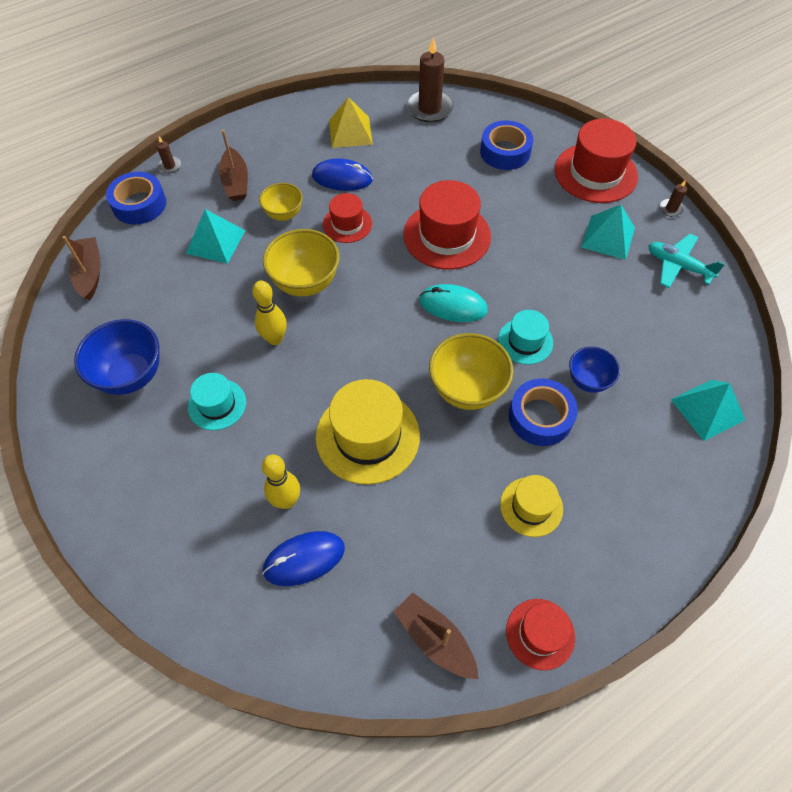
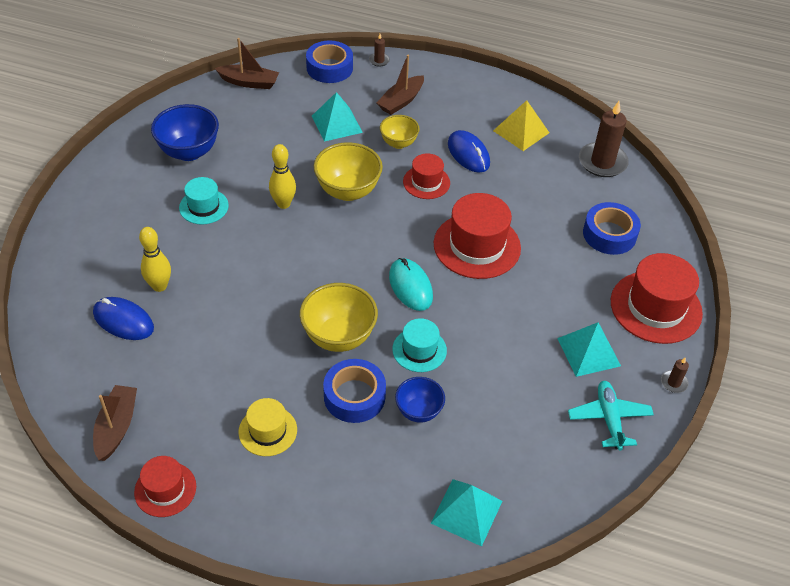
camera: 50 degrees right, 10 degrees down
(90, 273) = (249, 82): brown boat -> brown boat turned 60 degrees clockwise
(367, 436) = (247, 301): yellow hat -> none

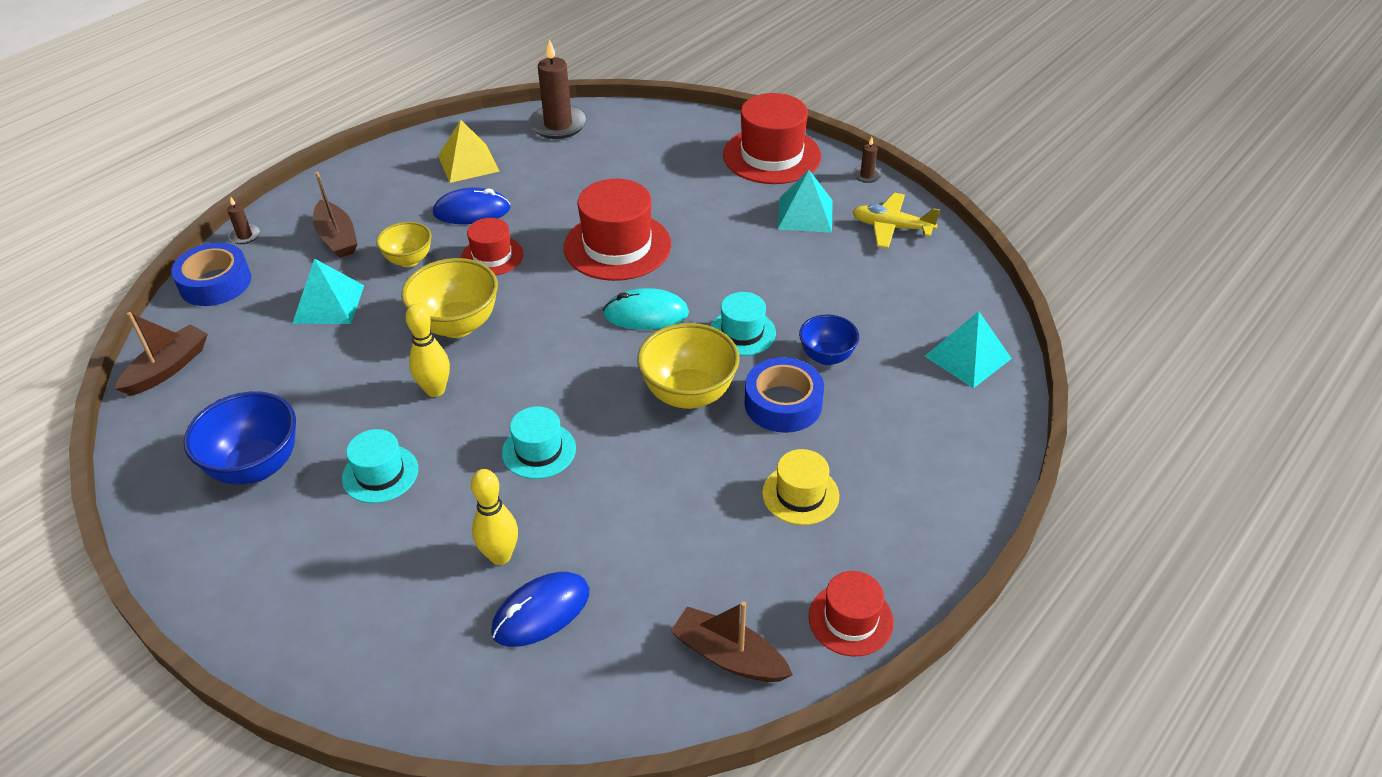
camera: 65 degrees left, 5 degrees down
(252, 274) = (539, 450): none -> turquoise hat
(609, 234) = (661, 153): blue tape -> none
(609, 418) = (891, 227): turquoise plane -> yellow plane

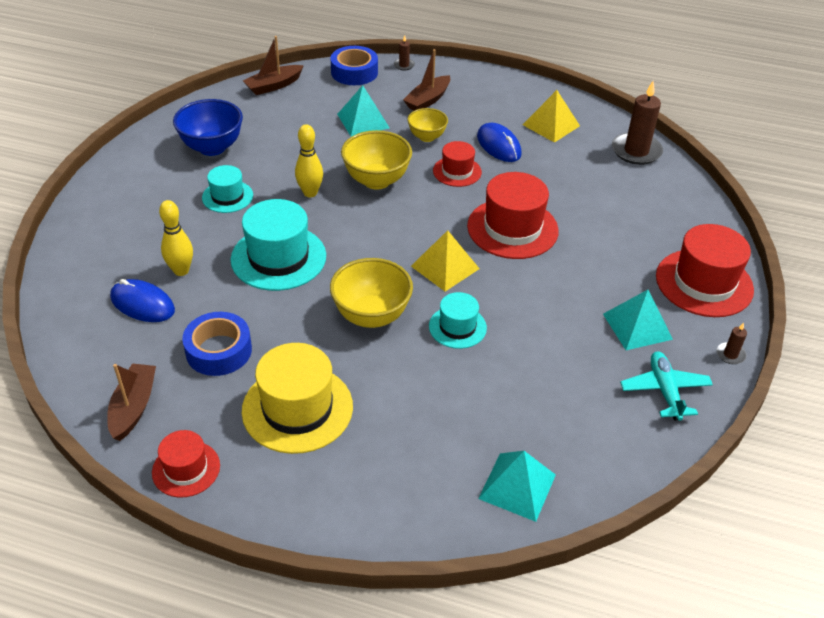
camera: 65 degrees right, 0 degrees up
(168, 368) = (273, 86): brown boat -> brown boat turned 135 degrees clockwise
(539, 450) = (278, 257): turquoise hat -> turquoise hat, size x1.75
(646, 314) = (445, 267): turquoise mouse -> yellow pyramid
(783, 403) = (390, 373): blue tape -> blue tape (219, 351)
(800, 494) = (297, 408): yellow hat -> yellow hat, size x1.75
(826, 357) = (460, 386): blue bowl -> none
(891, 227) = (664, 390): yellow plane -> turquoise plane

